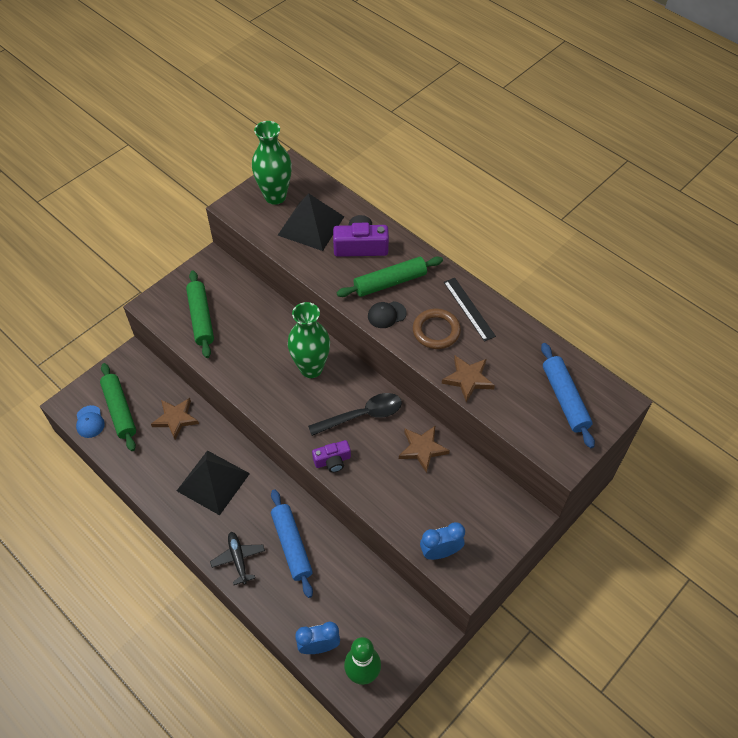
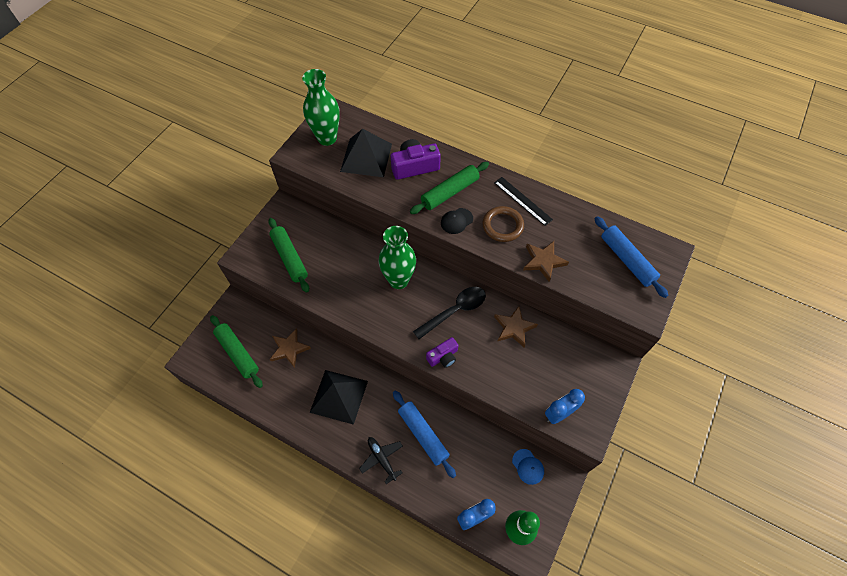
camera: 15 degrees left, 5 degrees up
(90, 422) = (214, 370): blue cap -> blue cap (528, 466)

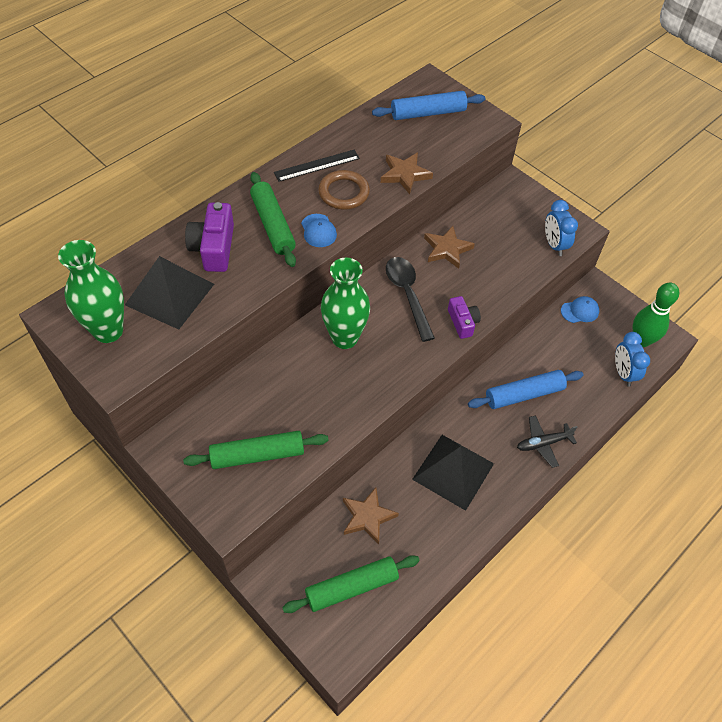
camera: 75 degrees left, 5 degrees down
(456, 221) = (318, 231): black cap -> blue cap

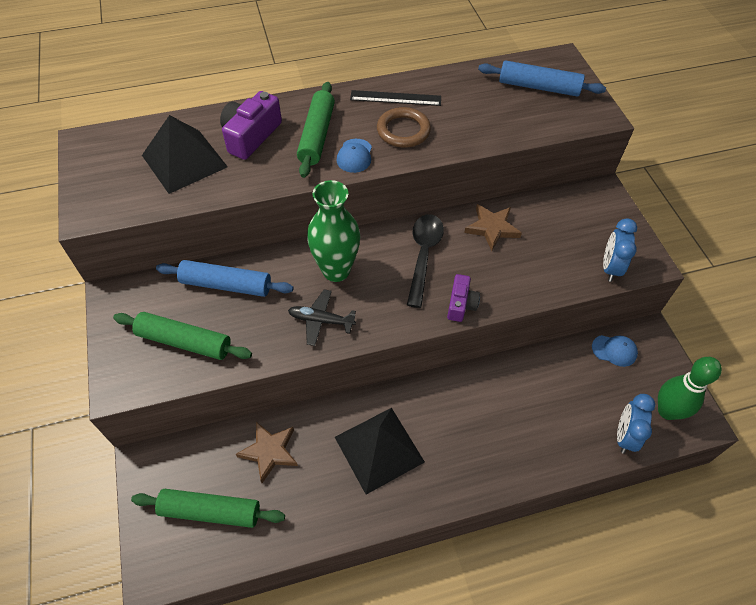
camera: 30 degrees right, 0 degrees up
(108, 331) = (112, 171): green vase -> none
(405, 174) = (475, 135): brown star -> none
(524, 394) = (500, 408): blue rolling pin -> blue rolling pin (226, 285)
(543, 443) = (489, 467): black plane -> black plane (321, 320)

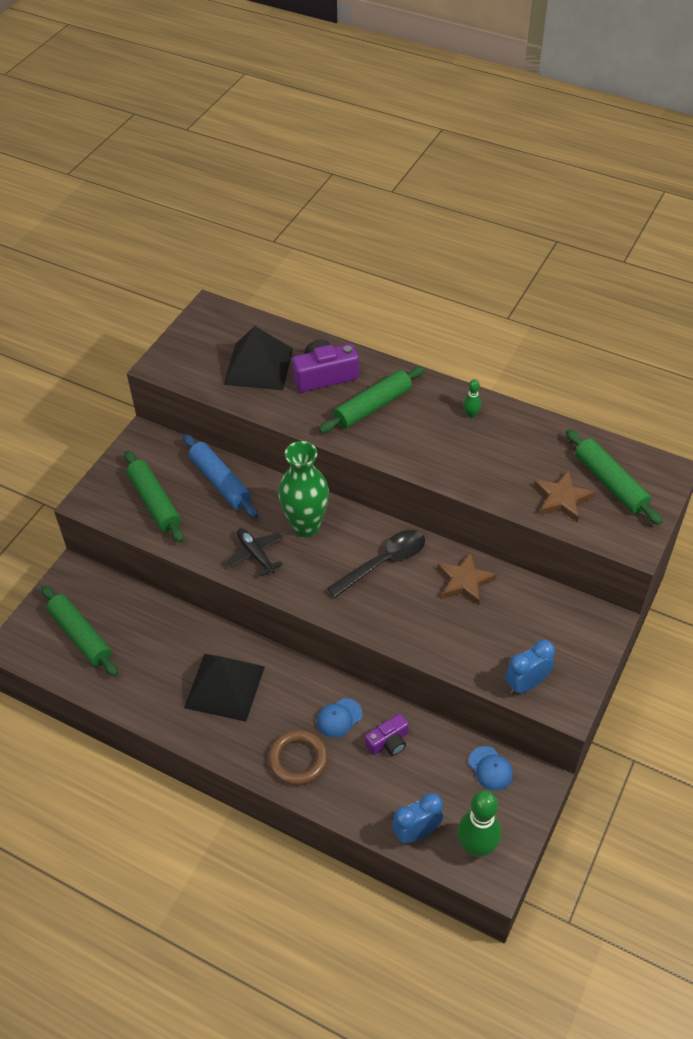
camera: 45 degrees right, 5 degrees down
(269, 452) = (153, 628): brown star -> brown star (562, 499)
(354, 156) = (382, 441): blue cap -> blue cap (339, 718)
(395, 98) = (471, 414): black ruler -> green bowling pin
(403, 131) = (444, 446): brown ring -> brown ring (298, 759)
(461, 304) = (368, 619): purple camera -> purple camera (388, 742)
(539, 87) = (610, 483): blue rolling pin -> green rolling pin

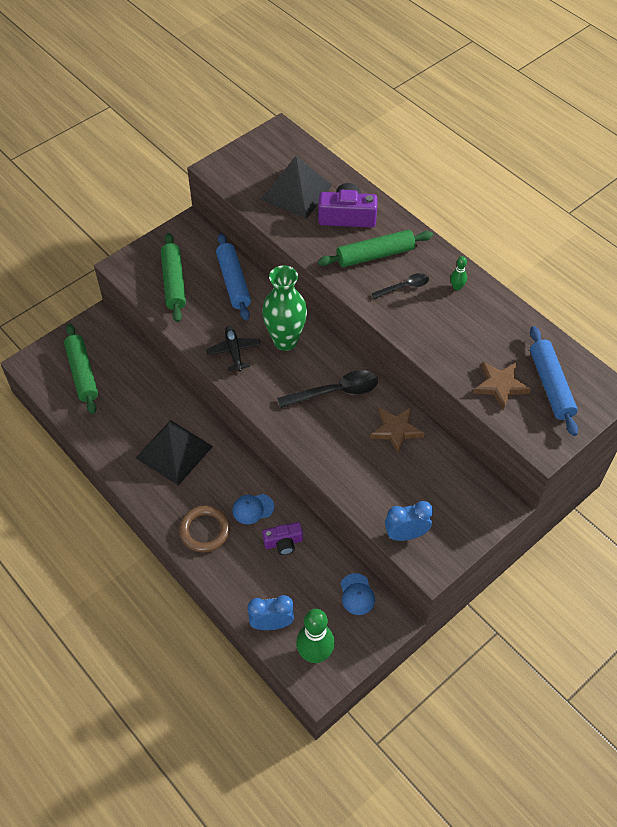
camera: 20 degrees right, 5 degrees up
(418, 430) = (404, 287): none -> black spoon
(610, 483) = (551, 385): green rolling pin -> blue rolling pin

